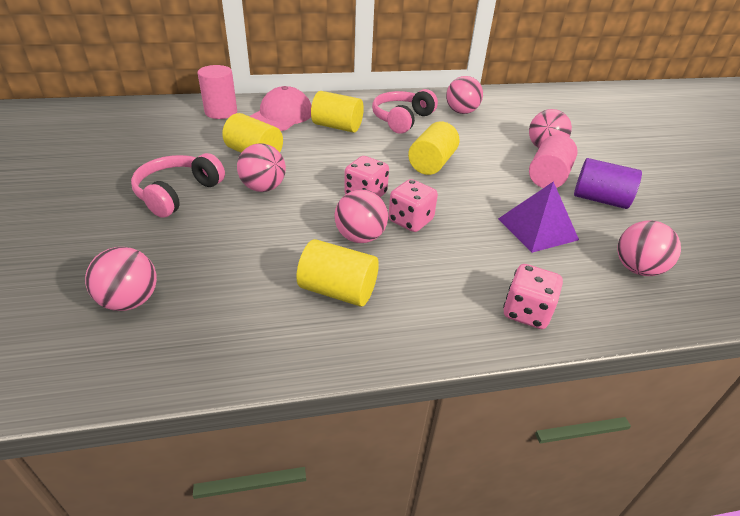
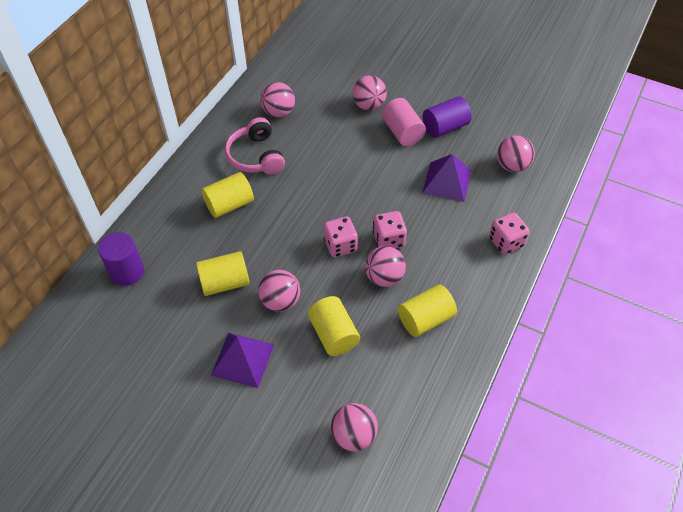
camera: 50 degrees left, 15 degrees up
(177, 193) = (243, 359): pink headphones -> purple pyramid
(221, 112) = (127, 271): pink cylinder -> purple cylinder
(281, 116) = (175, 232): pink cap -> none
(432, 163) = (333, 182): yellow cylinder -> yellow cylinder (334, 334)

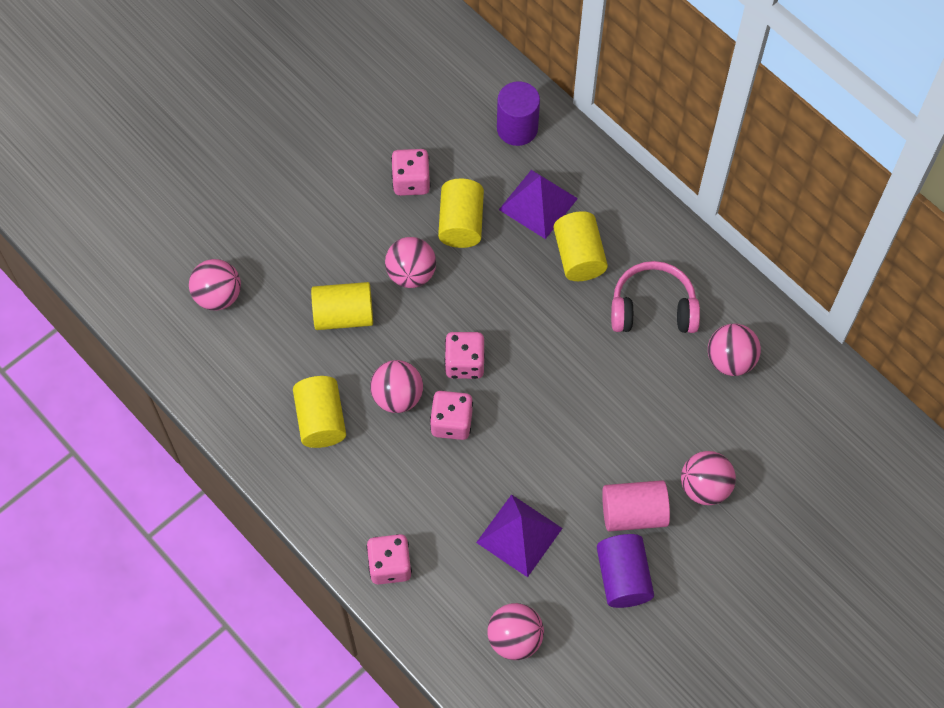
camera: 110 degrees right, 10 degrees up
(197, 328) = (411, 181): none -> pink dice
(243, 359) = (352, 216): purple pyramid -> purple pyramid (538, 204)

